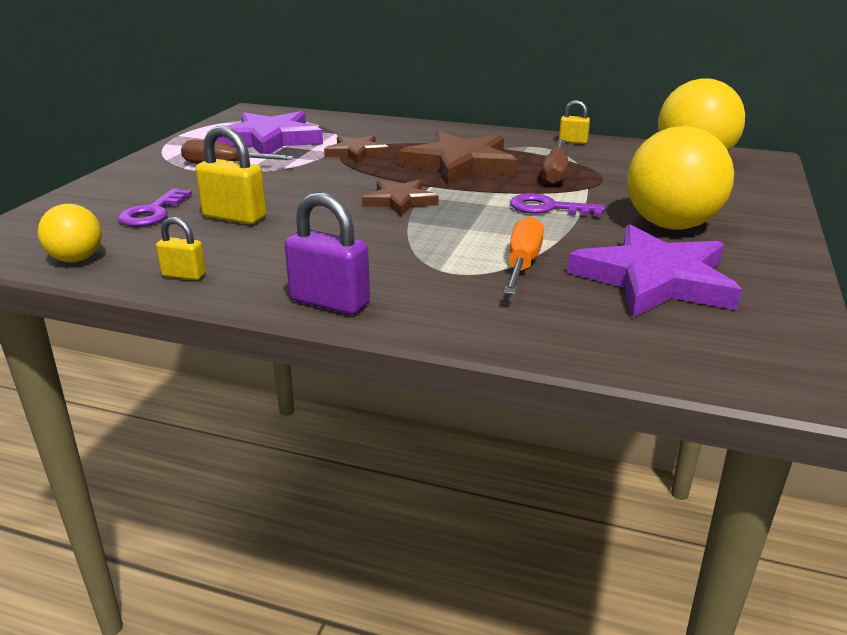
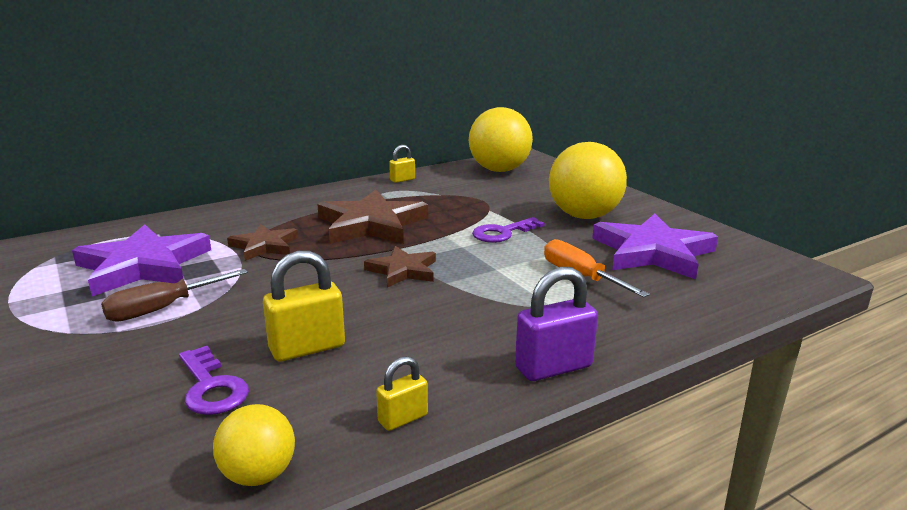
camera: 50 degrees left, 5 degrees down
(555, 174) = (449, 207): brown screwdriver -> none

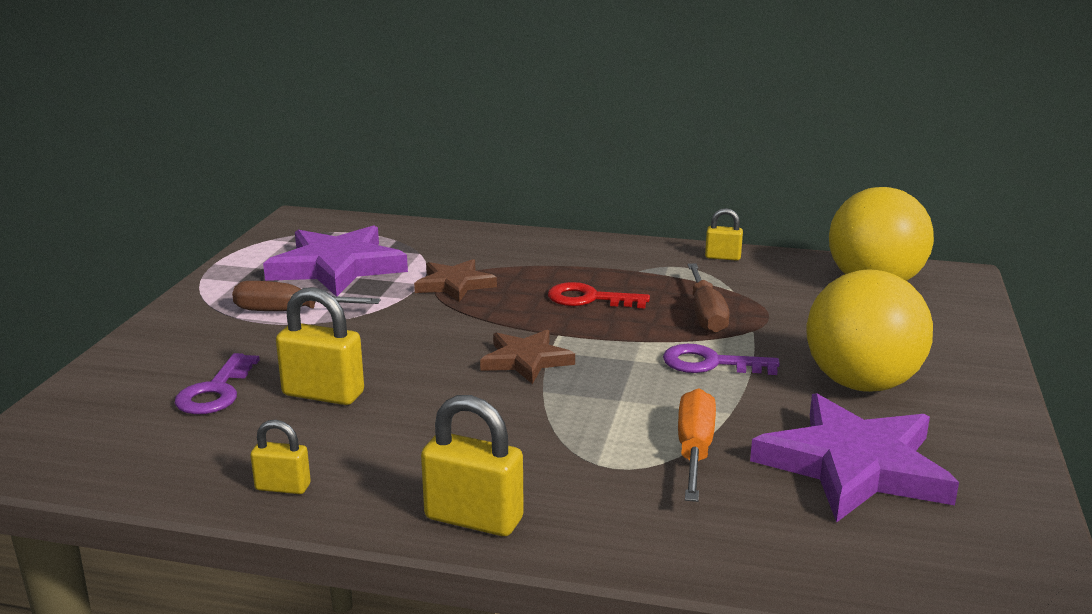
camera: 45 degrees right, 0 degrees up
(258, 475) = (138, 469): yellow ball -> none
(371, 224) = (589, 299): brown star -> red key
(451, 210) = (705, 314): none -> brown screwdriver
(553, 367) = (474, 519): purple padlock -> yellow padlock

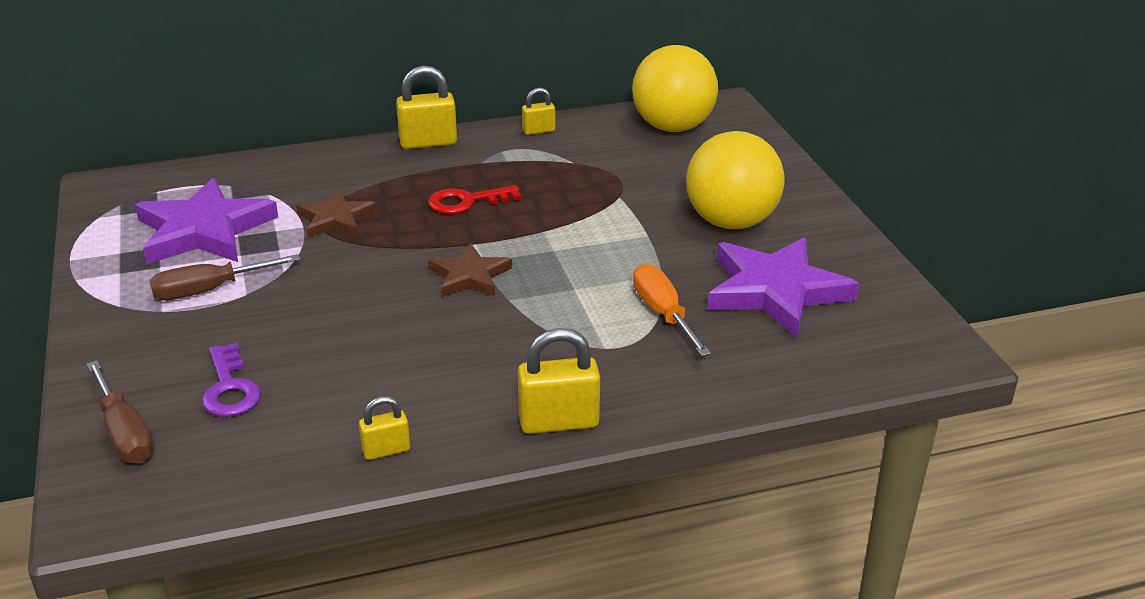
camera: 30 degrees left, 10 degrees up
(323, 394) = (331, 360): yellow padlock -> yellow padlock (428, 142)
(705, 314) = (572, 191): brown screwdriver -> brown screwdriver (124, 433)
(710, 363) = (613, 236): purple key -> none

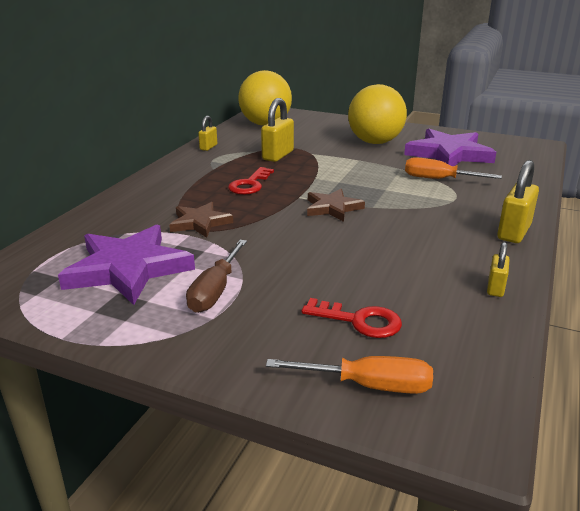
camera: 50 degrees left, 5 degrees down
(124, 433) = (368, 385): brown screwdriver -> orange screwdriver
(230, 388) = (359, 321): purple key -> red key
(428, 142) = (162, 173): yellow padlock -> yellow padlock (278, 155)

